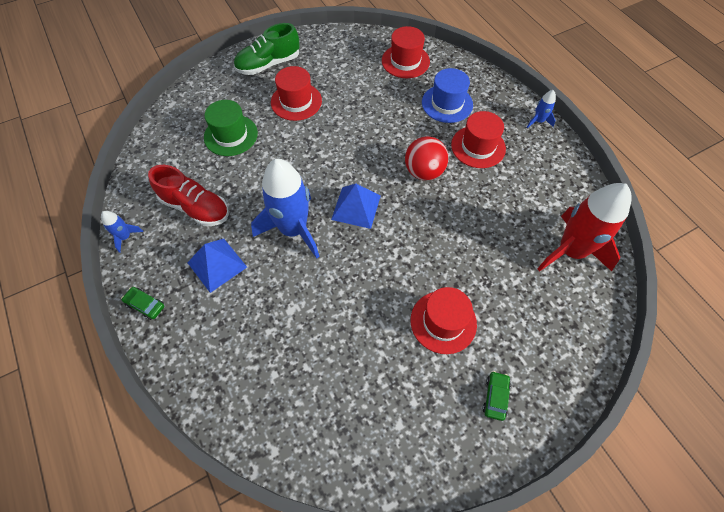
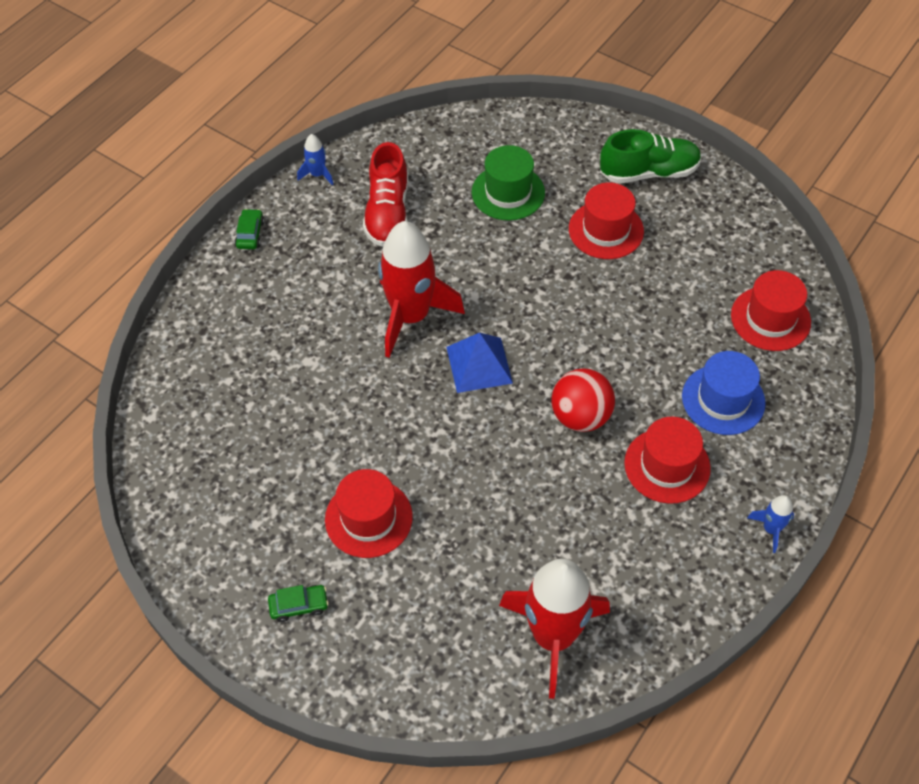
camera: 65 degrees right, 5 degrees down
(217, 265) = (327, 269): blue pyramid -> none
(268, 64) = (649, 172): green shoe -> green shoe turned 135 degrees clockwise
(293, 229) = (411, 316): blue rocket -> red rocket

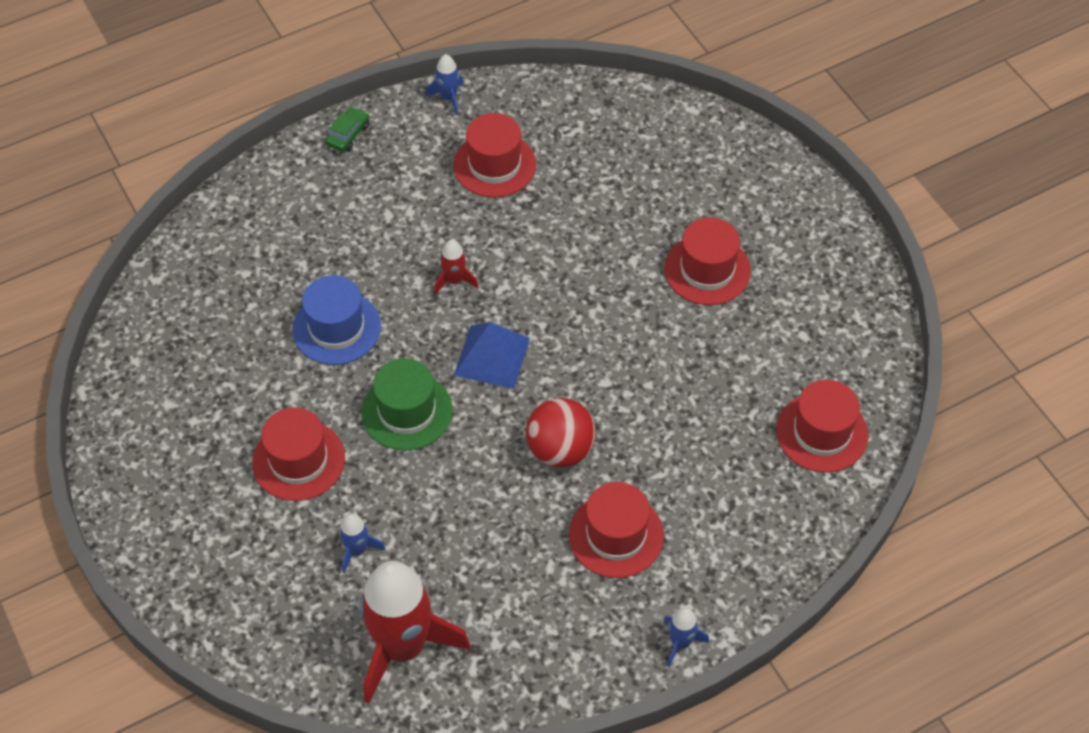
camera: 25 degrees right, 0 degrees up
(299, 605) = (189, 513): green car -> none
(388, 213) = (494, 165): red shoe -> red hat
(411, 316) = (454, 280): red rocket -> red rocket, size x0.43
(465, 572) = (357, 550): none -> blue rocket
(508, 192) = (630, 190): green hat -> green hat (407, 411)
(649, 172) = (793, 226): green shoe -> none
(723, 399) = (716, 494): blue hat -> blue hat (336, 328)

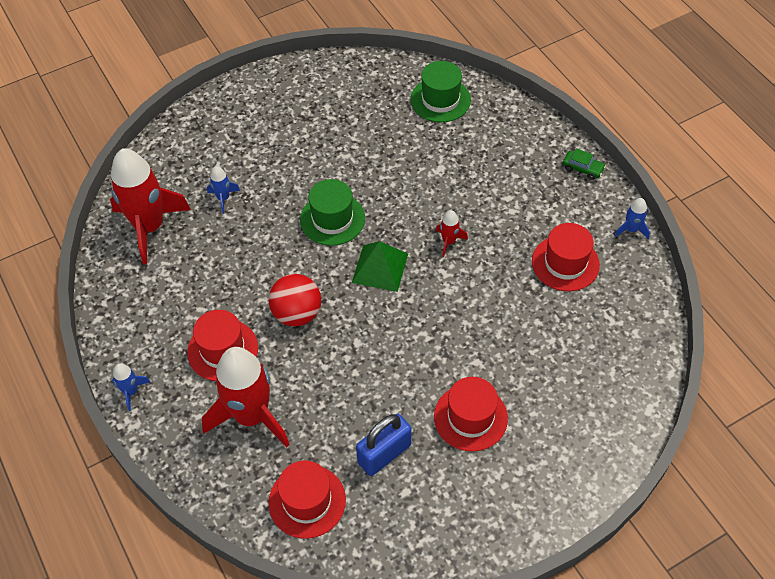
camera: 90 degrees right, 0 degrees up
(204, 280) = (440, 100): none -> green hat
(298, 460) = (294, 162): red hat -> none
(336, 328) = (403, 174): blue hat -> none
(492, 356) = (380, 268): blue pyramid -> green pyramid
(712, 496) = (251, 416): none -> red rocket
(757, 355) = (384, 454): none -> blue padlock

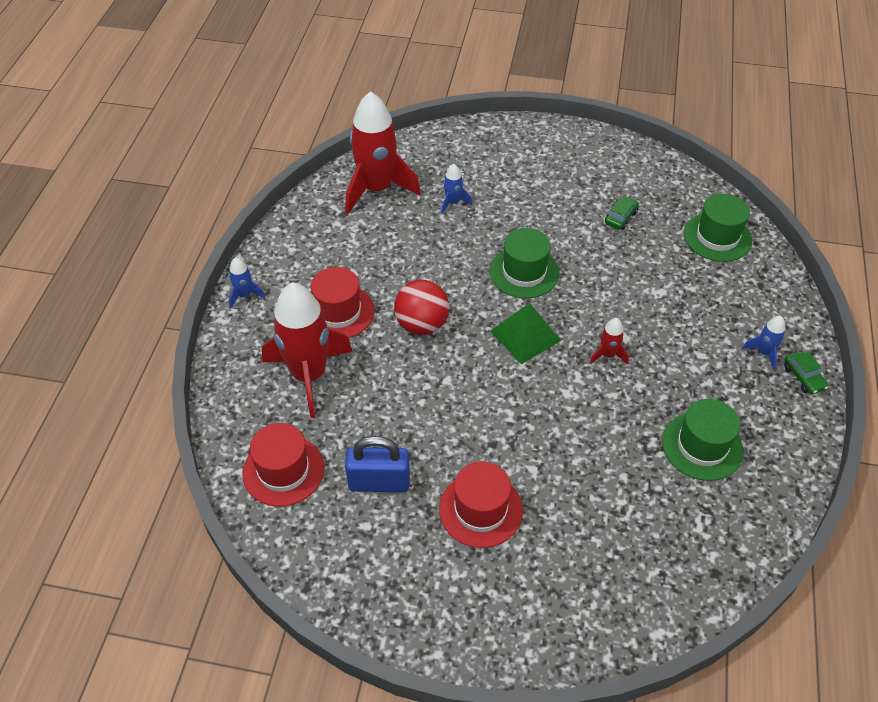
camera: 40 degrees right, 5 degrees down
(361, 128) = (620, 217): none -> green car
(565, 263) = (702, 446): red hat -> green hat
(631, 229) = (802, 462): blue rocket -> blue rocket (764, 353)

